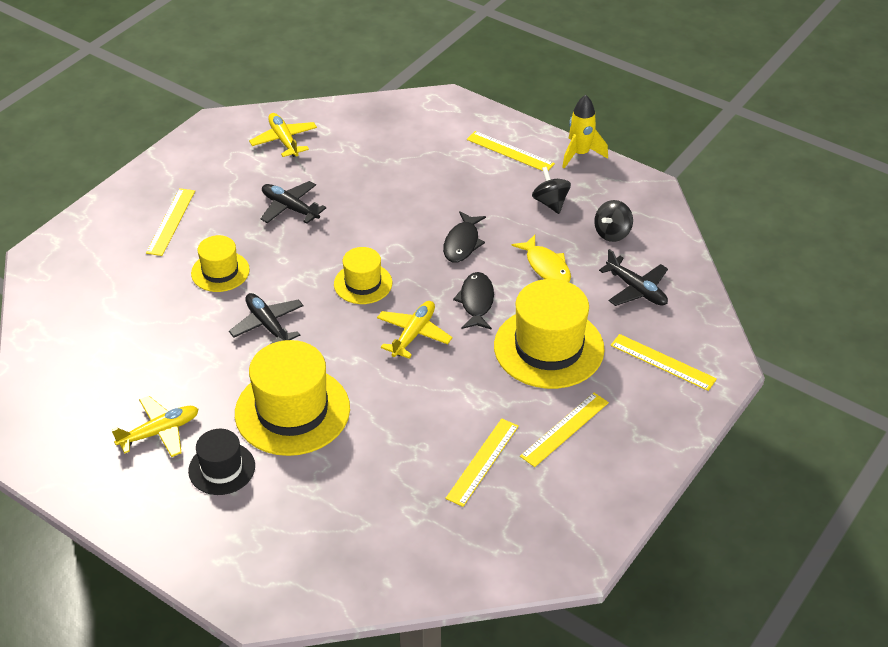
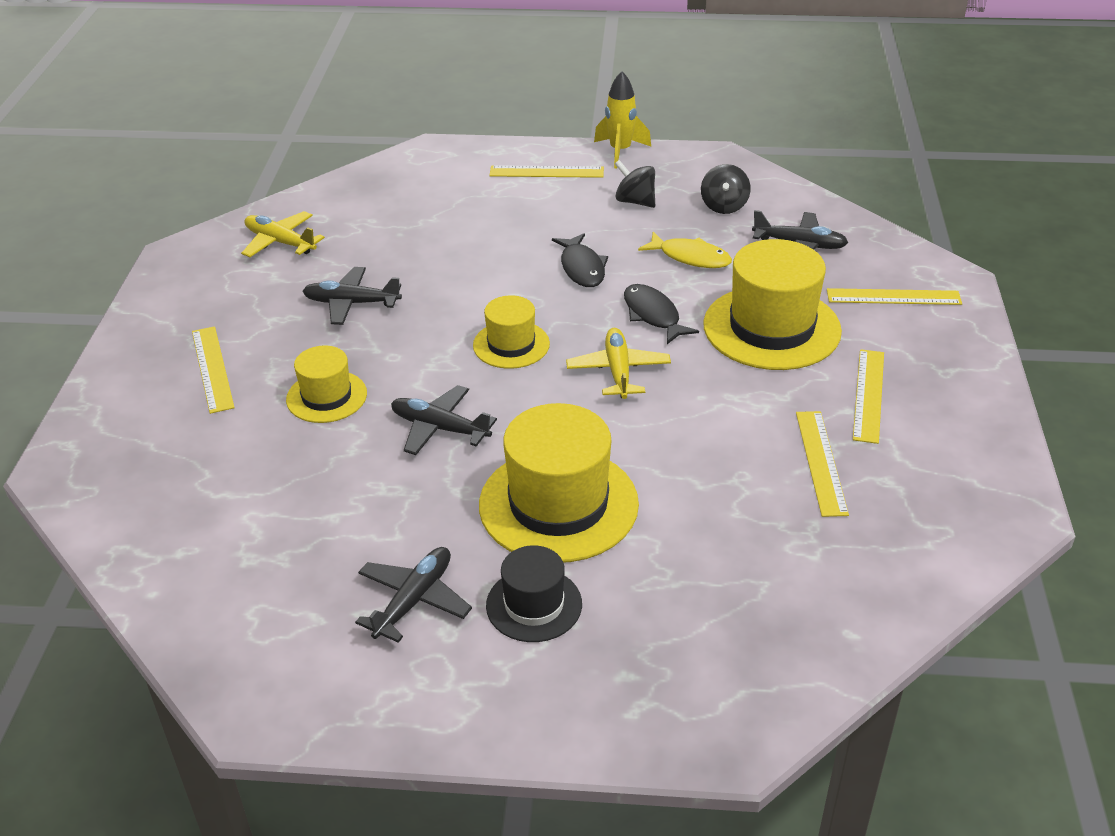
camera: 30 degrees left, 5 degrees down
(159, 432) = (414, 600): yellow plane -> black plane

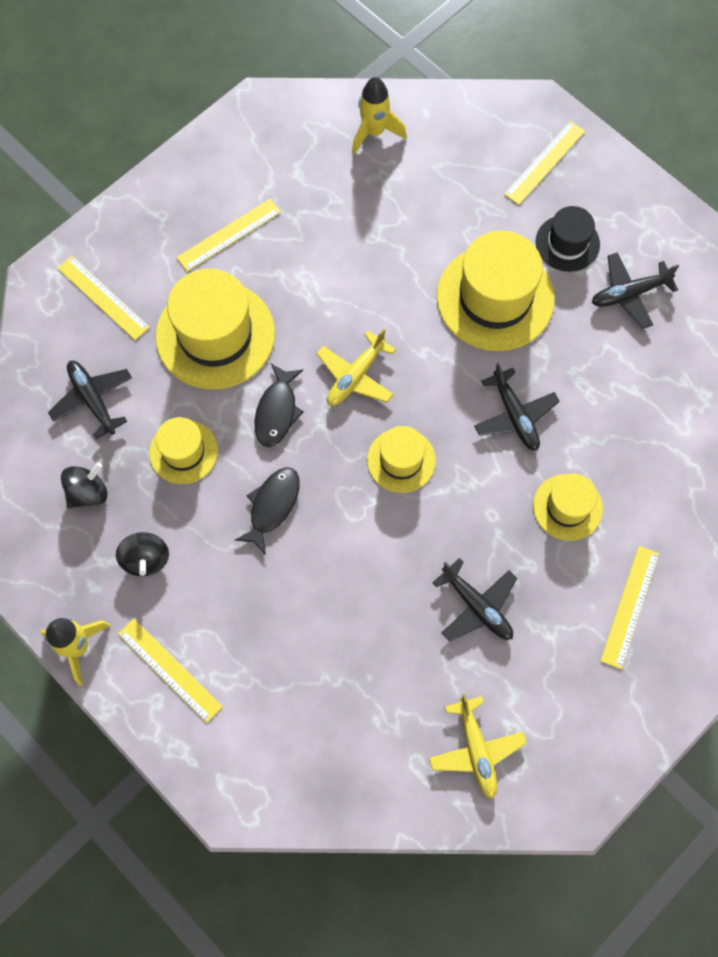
camera: 140 degrees left, 30 degrees up
(690, 257) = (183, 452): yellow fish -> yellow hat
(820, 462) = (317, 212): yellow ruler -> yellow ruler (545, 163)
(873, 571) = (374, 132): none -> yellow rocket

